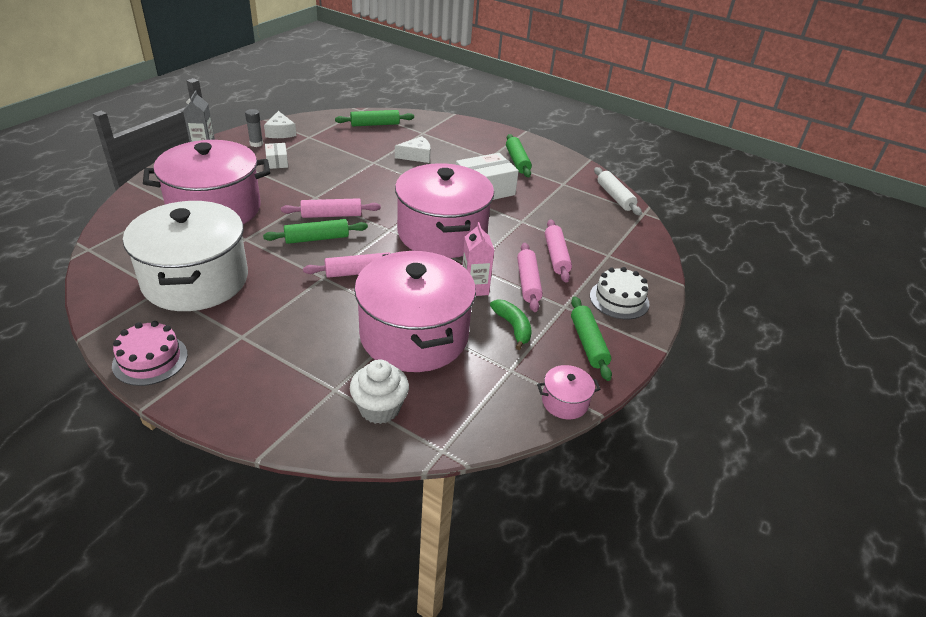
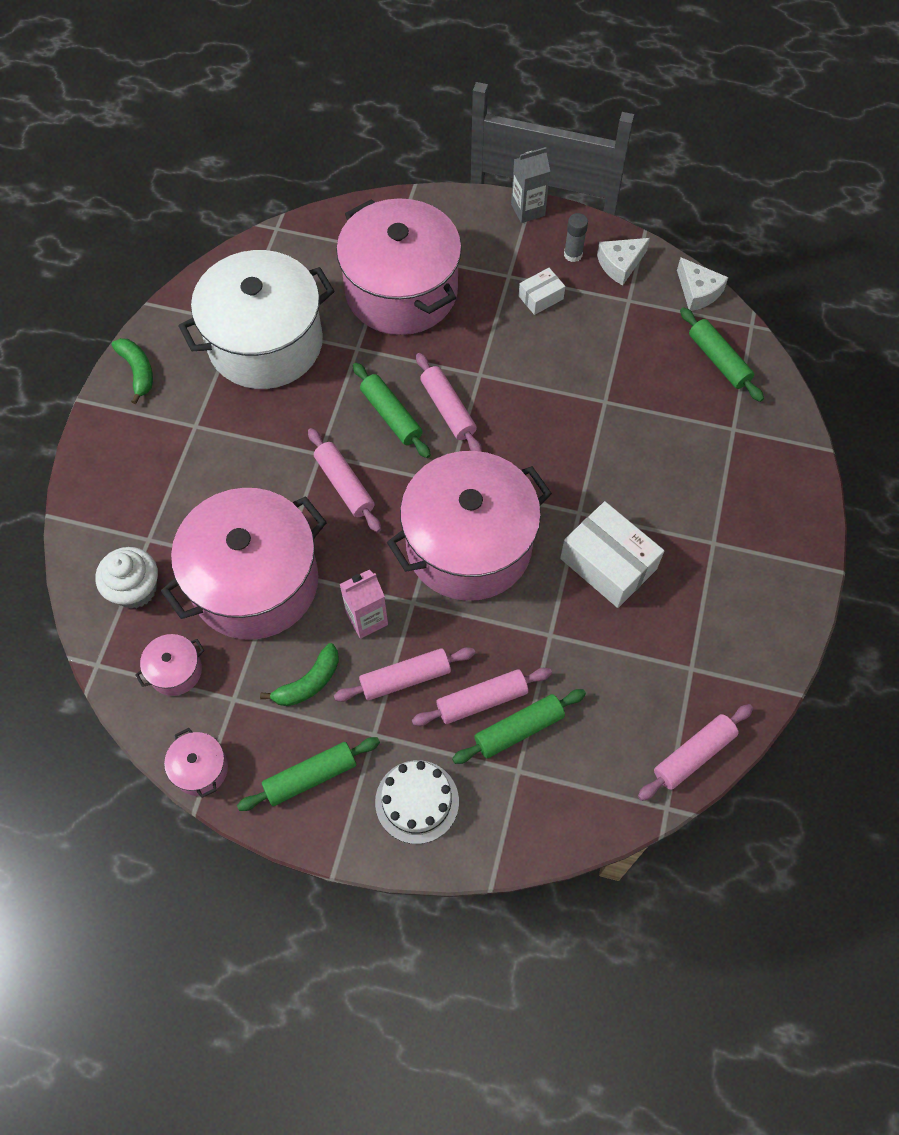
camera: 75 degrees right, 25 degrees up
(150, 360) = (138, 371): pink cake -> green banana
(416, 156) = (655, 446): white cheese -> white cheese (698, 292)
(471, 398) = (175, 671): none -> pink pot
(517, 161) = (724, 585): green rolling pin -> green rolling pin (518, 729)
(615, 197) = (693, 755): white rolling pin -> pink rolling pin

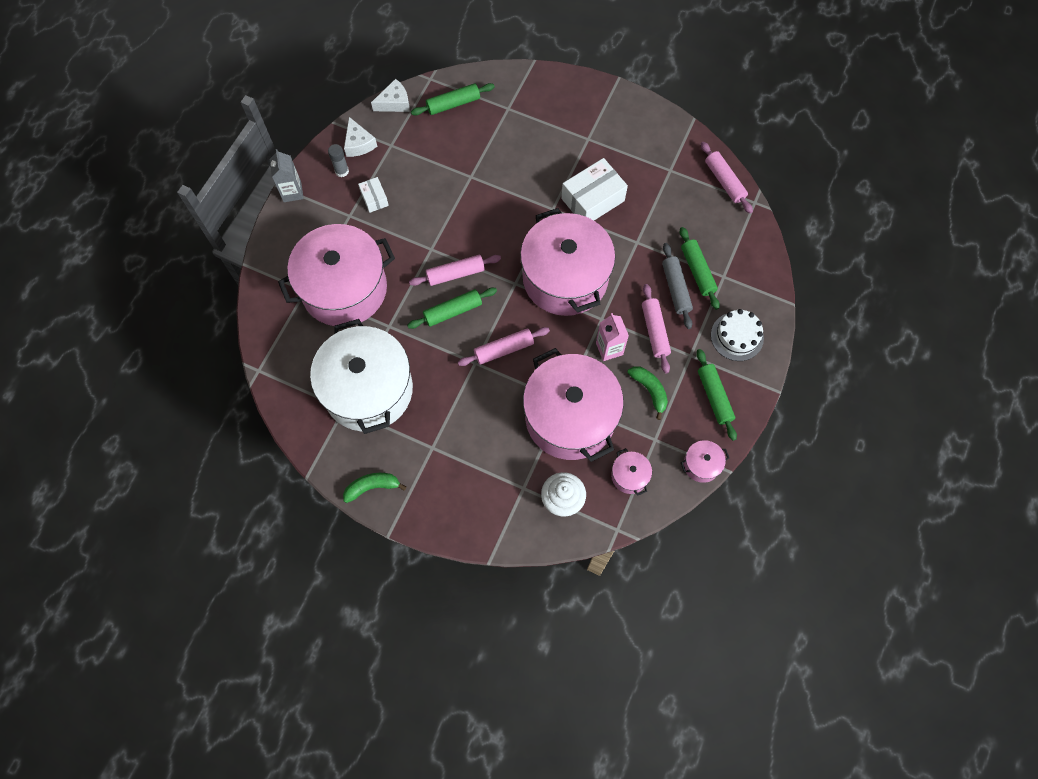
camera: 80 degrees left, 5 degrees up
(482, 700) = (675, 289): pink rolling pin -> grey rolling pin

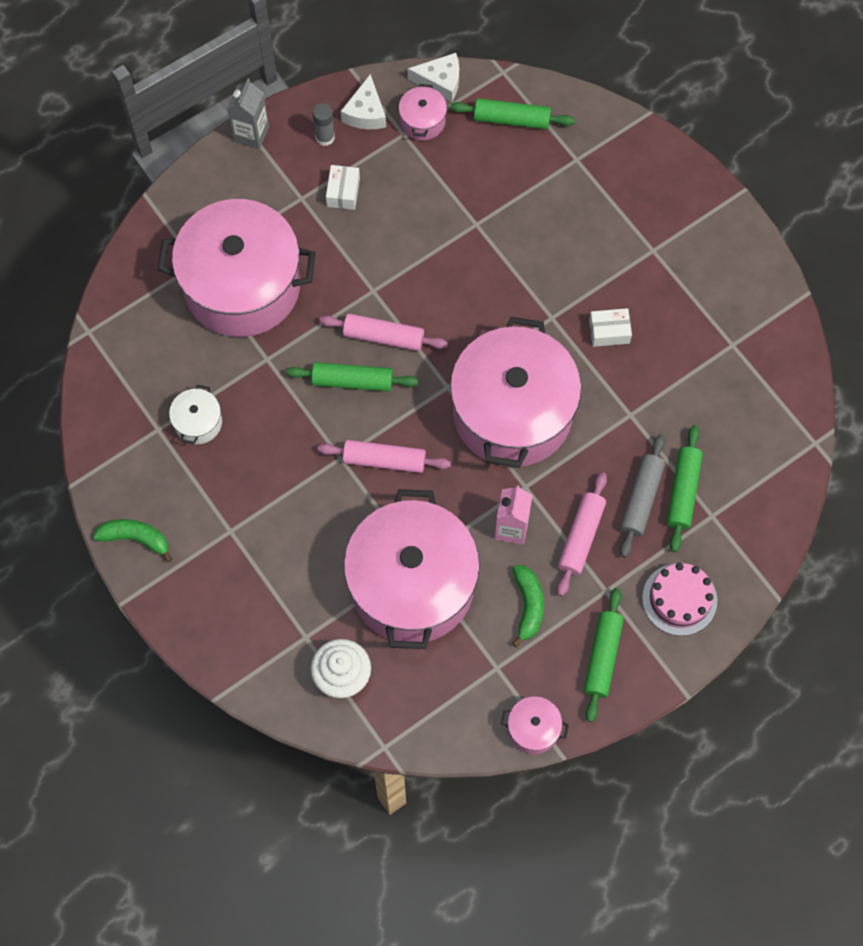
camera: 30 degrees right, 0 degrees up
(368, 390) = (198, 422): white pot -> white pot, size x0.40
(592, 199) = (609, 331): white box -> white box, size x0.52
(629, 476) = (438, 693): pink pot -> pink pot (422, 121)
(724, 181) = (793, 395): pink rolling pin -> none
(737, 336) = (679, 599): white cake -> pink cake

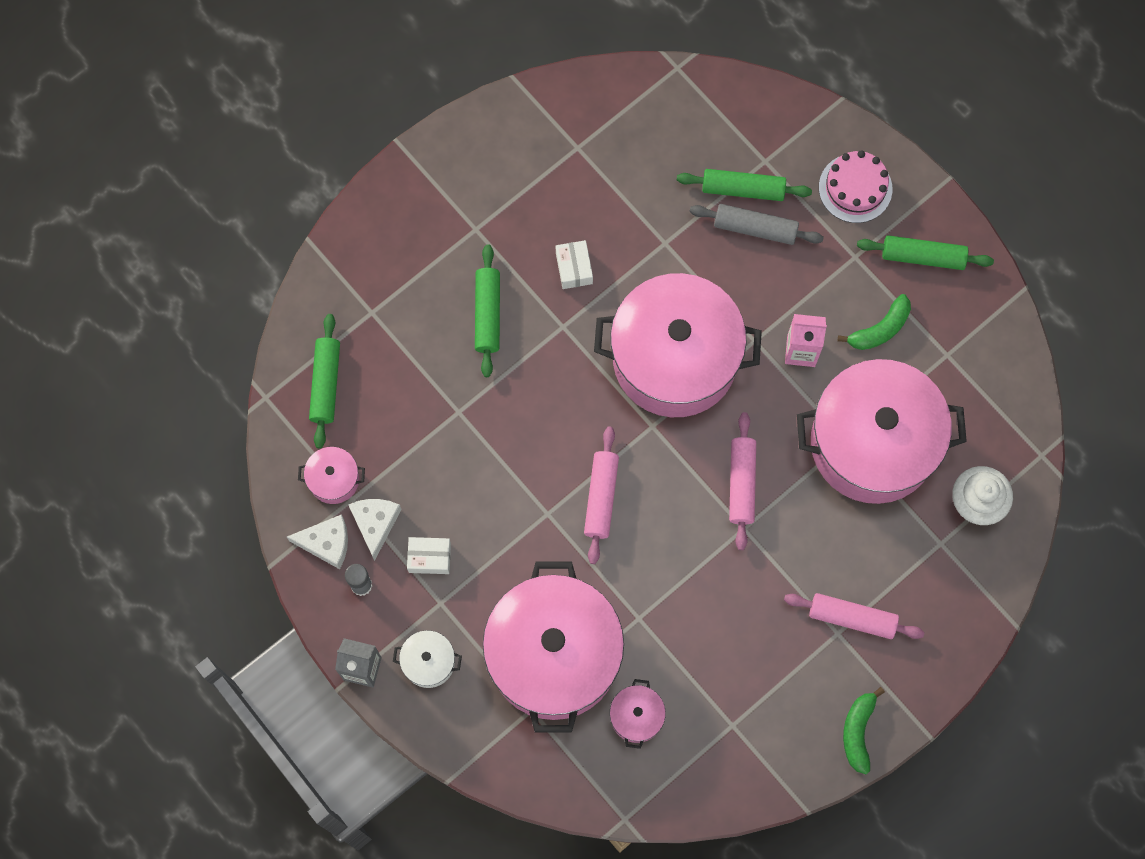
camera: 95 degrees left, 5 degrees up
(198, 422) = (720, 683): white pot -> white pot (428, 662)
(352, 381) = (655, 525): green rolling pin -> green rolling pin (487, 314)
(440, 81) = (281, 464): white cheese -> white cheese (375, 524)
(528, 605) = (880, 329): green banana -> green banana turned 150 degrees clockwise
(533, 729) = (1003, 316): pink pot -> pink pot (636, 716)
(581, 537) = (802, 283): pink rolling pin -> pink rolling pin (852, 618)

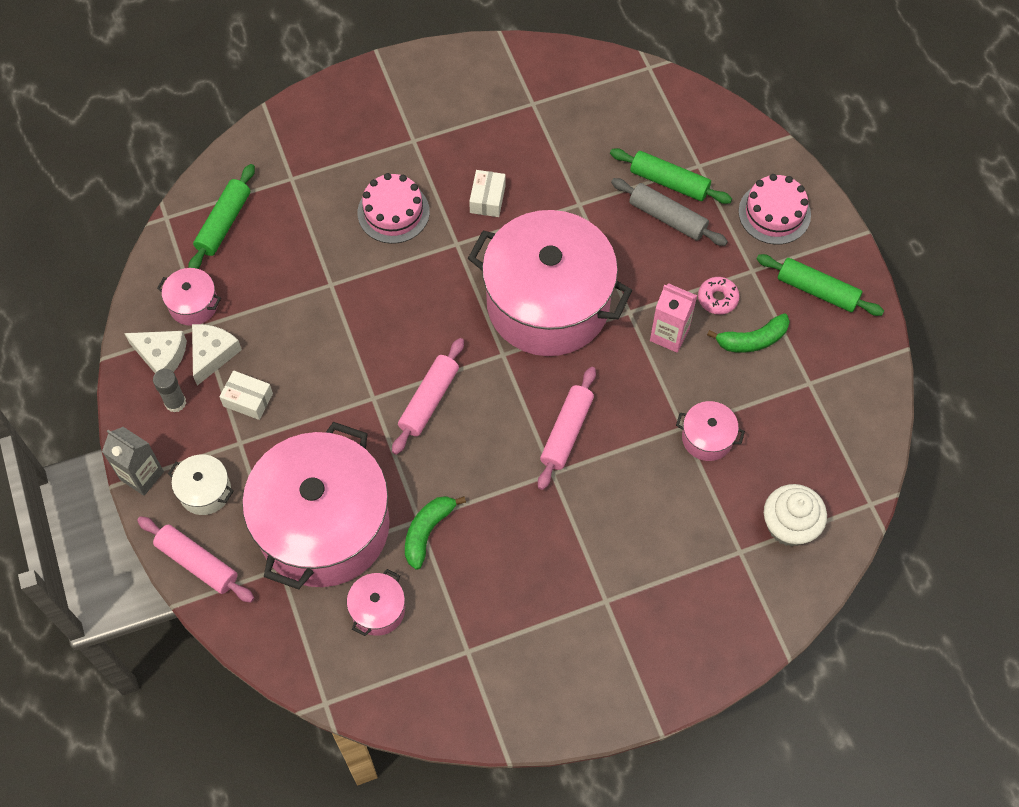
camera: 20 degrees right, 10 degrees down
(487, 314) = (393, 212): green rolling pin -> pink cake
(833, 297) = (717, 298): none -> pink donut
(852, 618) = (625, 591): pink rolling pin -> pink rolling pin (197, 563)
(858, 732) = (589, 702): green banana -> green banana (427, 531)
(873, 443) = (707, 438): pink pot -> pink pot, size x0.40

